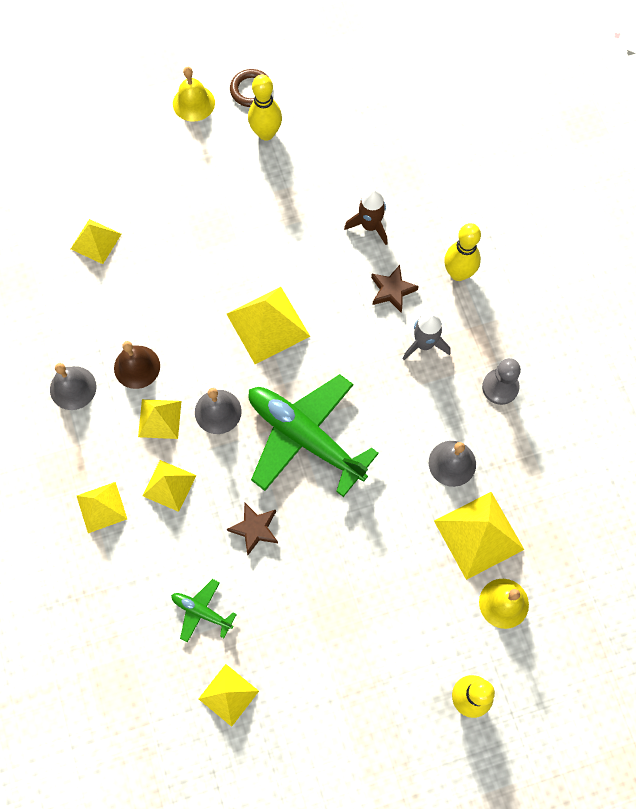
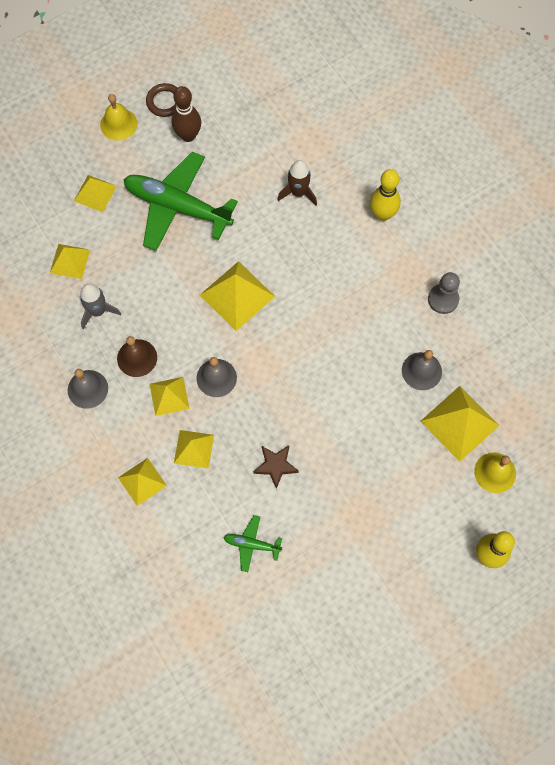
camera: 15 degrees left, 0 degrees up
(228, 695) = (294, 605): yellow pyramid -> yellow pyramid (95, 193)
(266, 133) = (188, 135): yellow bowling pin -> brown bowling pin
(305, 437) = (295, 380): green plane -> green plane (177, 207)
(392, 290) = (332, 242): brown star -> none
(424, 344) = (371, 279): grey rocket -> grey rocket (98, 311)

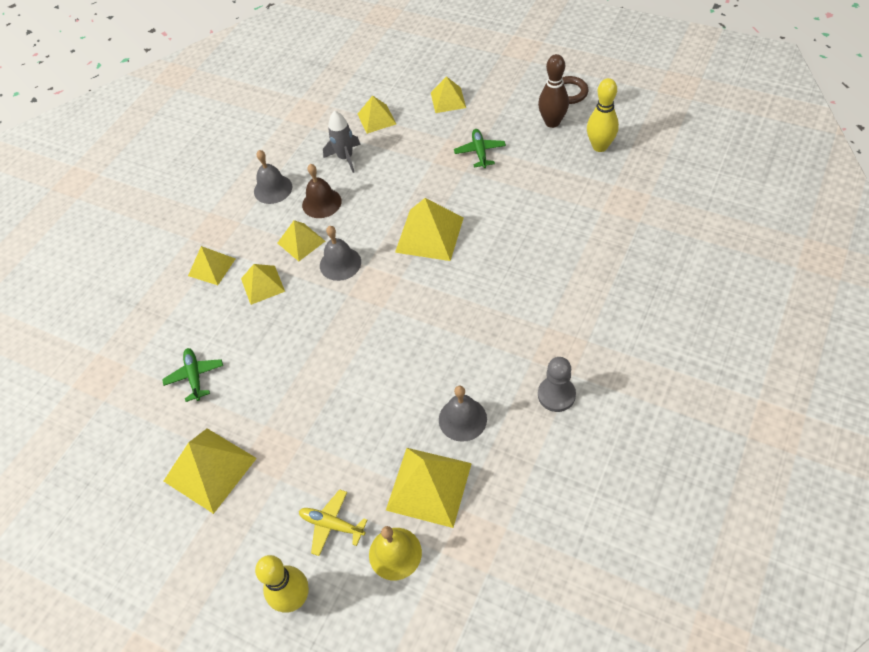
camera: 65 degrees right, 15 degrees down
(118, 124) = (522, 79): yellow bell -> none
(177, 207) = (480, 152): green plane -> green plane, size x0.45
(276, 466) = (282, 352): brown star -> none
(298, 192) = (567, 220): brown rocket -> none
(348, 569) = (210, 469): none -> yellow pyramid
(382, 214) = (604, 294): yellow bowling pin -> yellow bowling pin (600, 146)
(448, 503) = (332, 524): none -> yellow plane

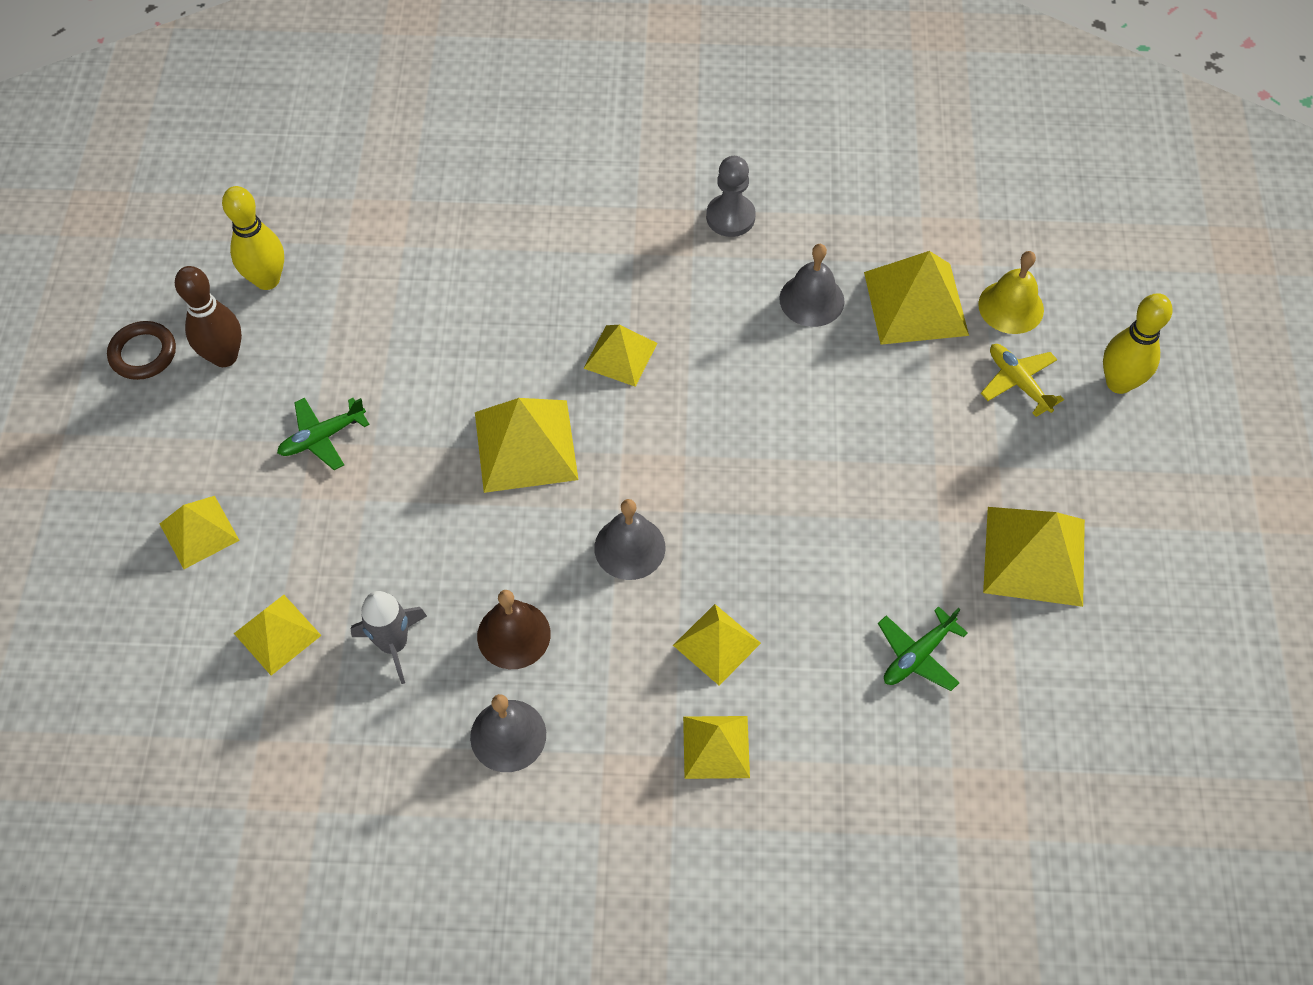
camera: 120 degrees left, 5 degrees up
(301, 242) = (609, 627): yellow pyramid -> yellow pyramid (620, 355)
(332, 524) = (1018, 382): yellow plane -> yellow plane turned 150 degrees clockwise

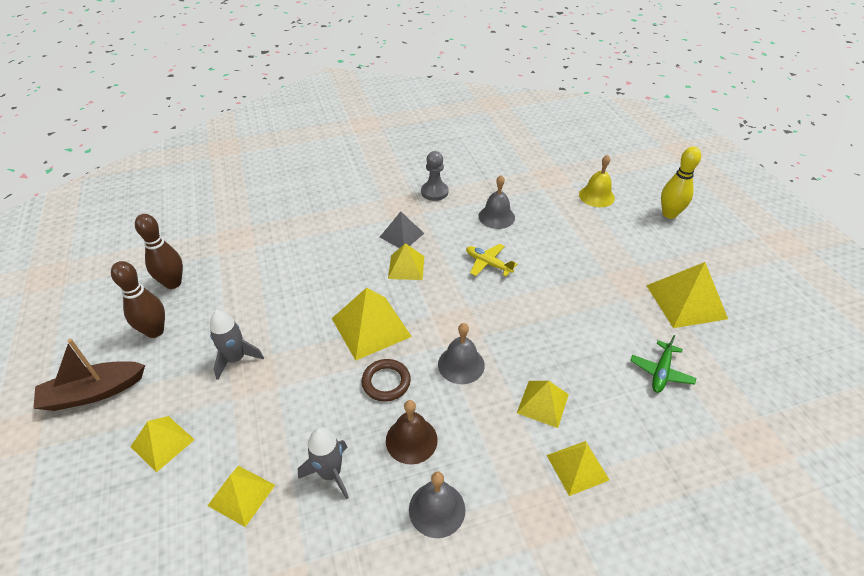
camera: 20 degrees left, 15 degrees down
(128, 430) = (93, 392): none -> brown boat
(143, 353) = (96, 344): brown ring -> brown ring (386, 382)
(267, 280) = (173, 283): yellow bowling pin -> brown bowling pin
(322, 437) = (236, 359): green plane -> grey rocket
(638, 291) = (401, 235): none -> grey pyramid
(915, 303) = (550, 206): yellow pyramid -> none
(1018, 382) = (622, 226): yellow plane -> yellow plane (488, 264)

